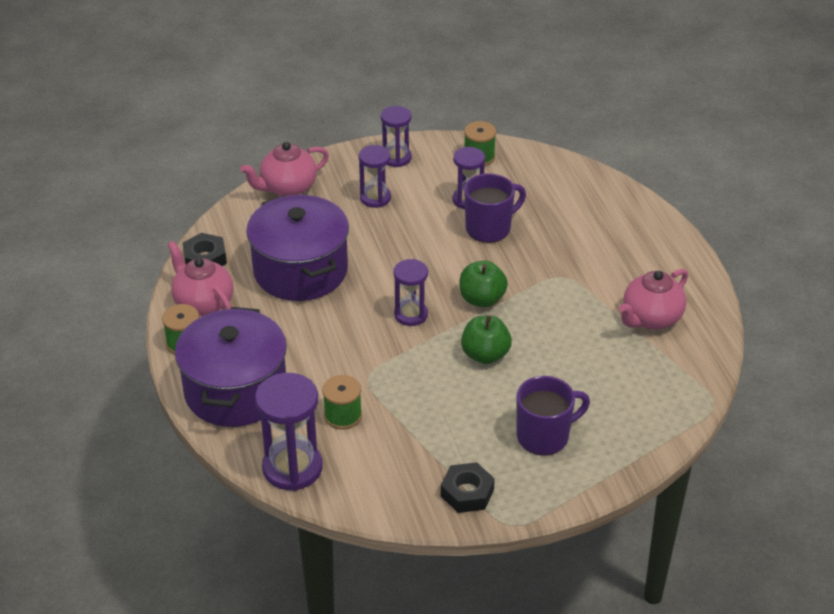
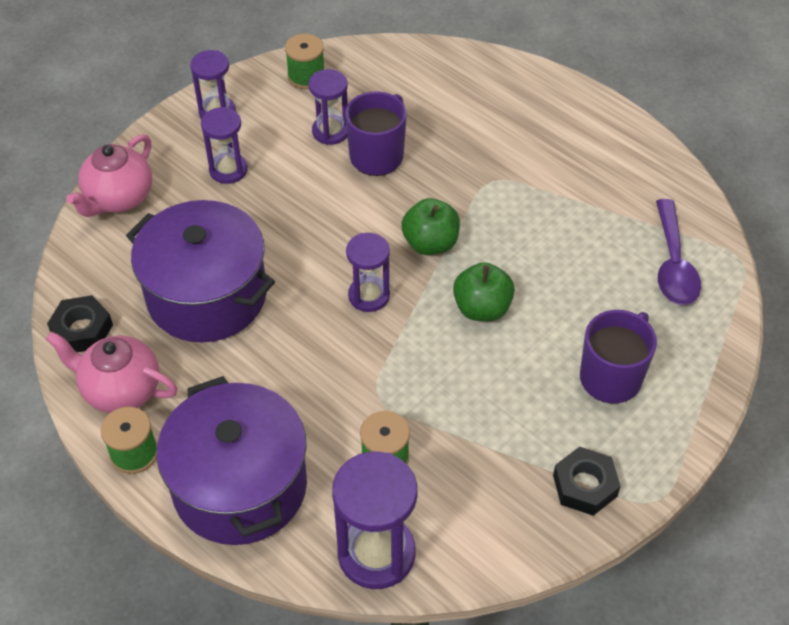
camera: 30 degrees left, 10 degrees up
(651, 318) = (612, 191): pink teapot -> none
(656, 385) = (673, 264): none -> purple spoon

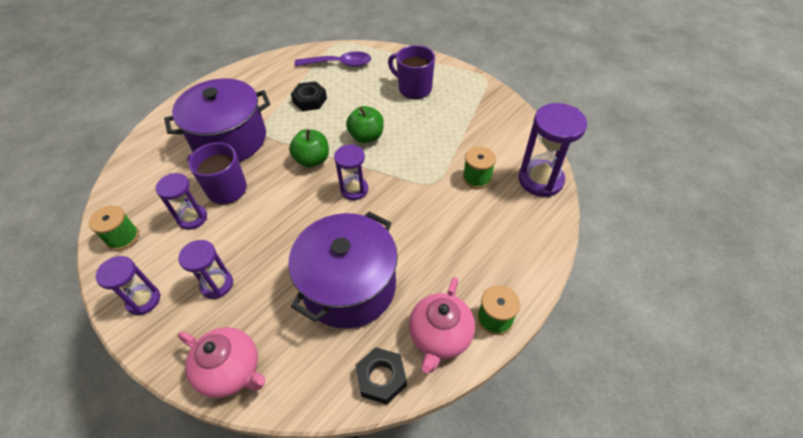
camera: 90 degrees left, 0 degrees up
(240, 486) = (510, 250): purple pot -> purple pot (229, 139)
(585, 485) = (481, 100): black nut -> black nut (309, 100)

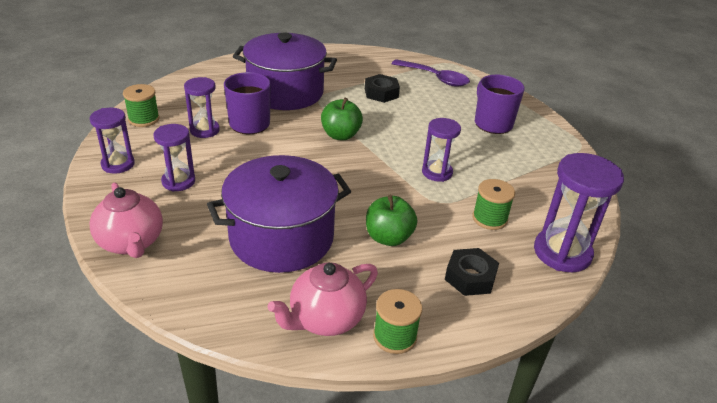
camera: 30 degrees right, 15 degrees down
(354, 189) = (357, 172): purple hourglass -> purple hourglass (437, 172)
(366, 137) = (408, 139): green apple -> green apple (388, 237)
(381, 378) = (242, 318): black nut -> black nut (470, 277)

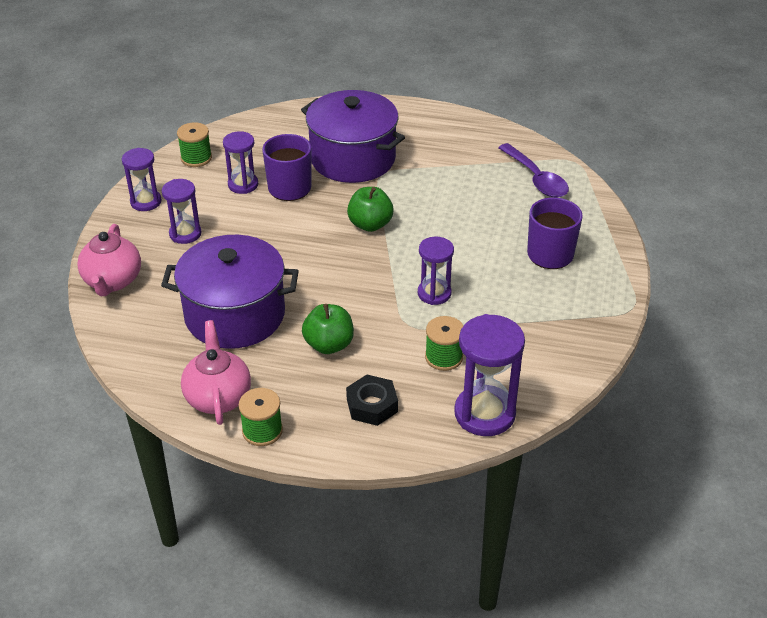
camera: 30 degrees right, 5 degrees up
(325, 319) = (218, 397): pink teapot -> pink teapot turned 90 degrees clockwise
(381, 93) = (455, 184): black nut -> none

